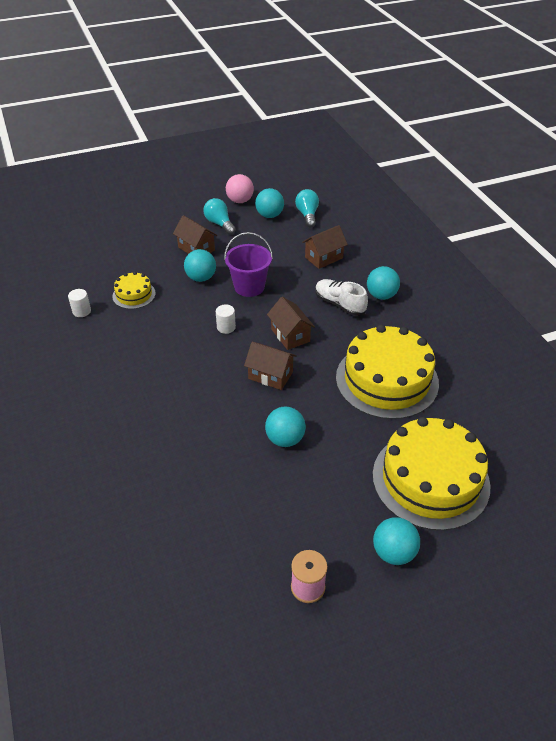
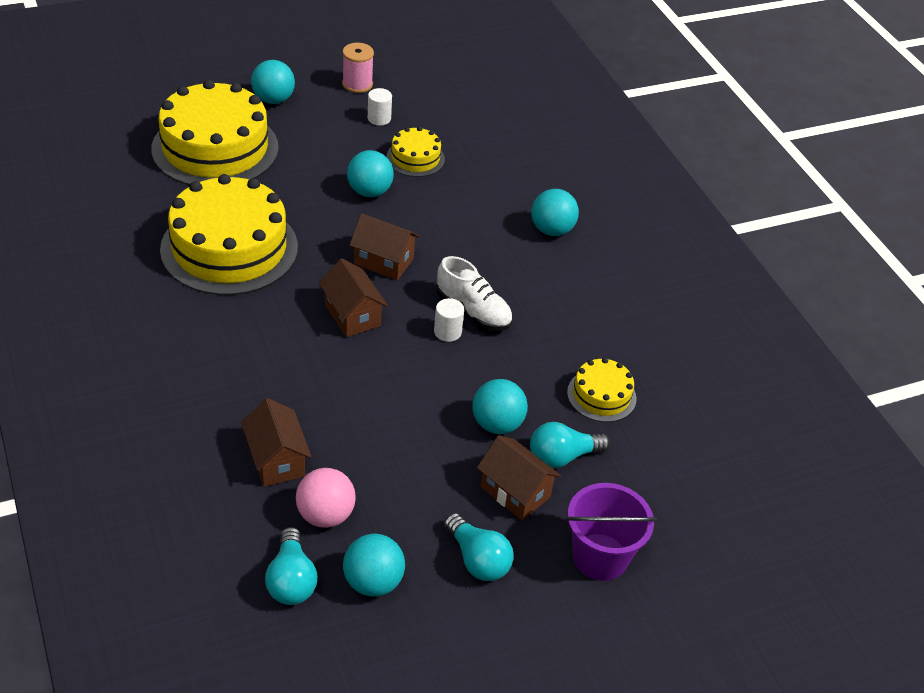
camera: 175 degrees right, 0 degrees up
(81, 311) = (672, 369): white cylinder -> white cylinder (379, 118)
(167, 264) = (562, 457): none -> turquoise light bulb
(240, 201) = (438, 634): pink ball -> pink ball (325, 515)
(244, 481) = (415, 158): none -> yellow cake
(249, 287) = (414, 402): purple bucket -> purple bucket (600, 557)
(324, 258) = (276, 460): brown house -> brown house turned 75 degrees counterclockwise
(339, 304) = (268, 362): white shoe -> white shoe (473, 311)
(381, 295) = (195, 375): turquoise ball -> turquoise ball (552, 230)

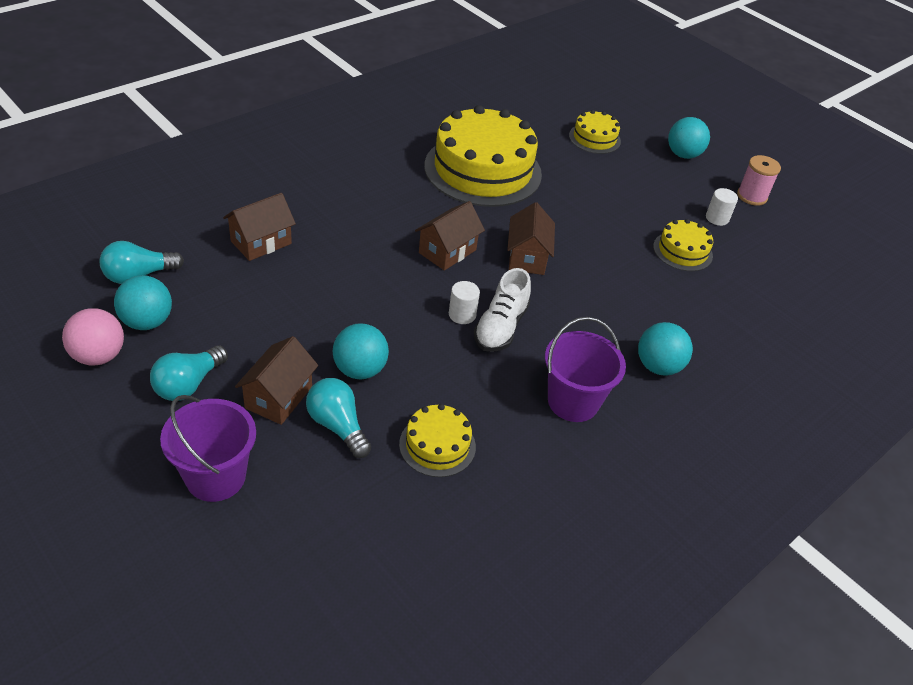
camera: 70 degrees right, 0 degrees up
(215, 148) = (594, 138): yellow cake -> yellow cake, size x0.47
(325, 515) = (211, 280): pink ball -> pink ball (98, 356)
(369, 192) = (612, 231): turquoise ball -> none
(576, 295) = (573, 401): none -> purple bucket

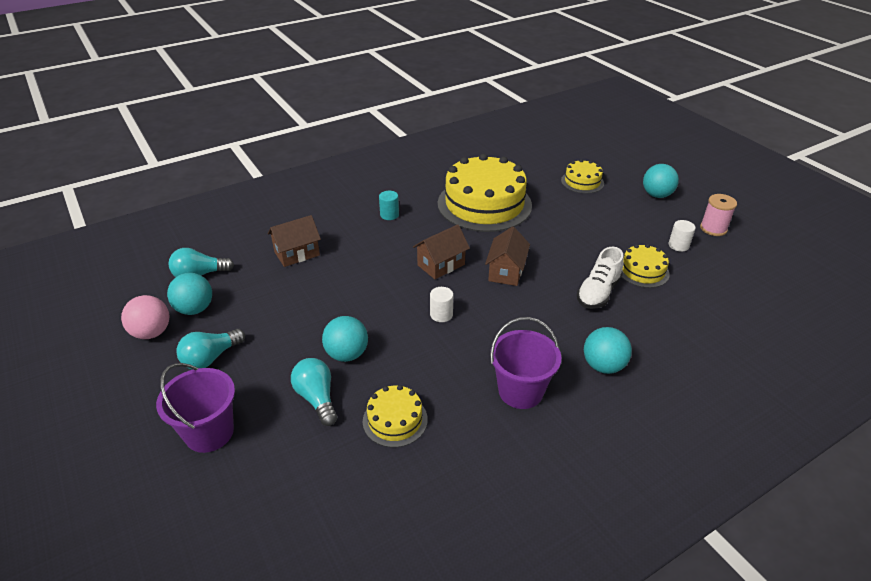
camera: 15 degrees right, 5 degrees down
(279, 397) = (277, 372): brown house -> none
(367, 187) = (389, 215): none -> turquoise cylinder
(500, 327) = (471, 326): white shoe -> white shoe (598, 292)

